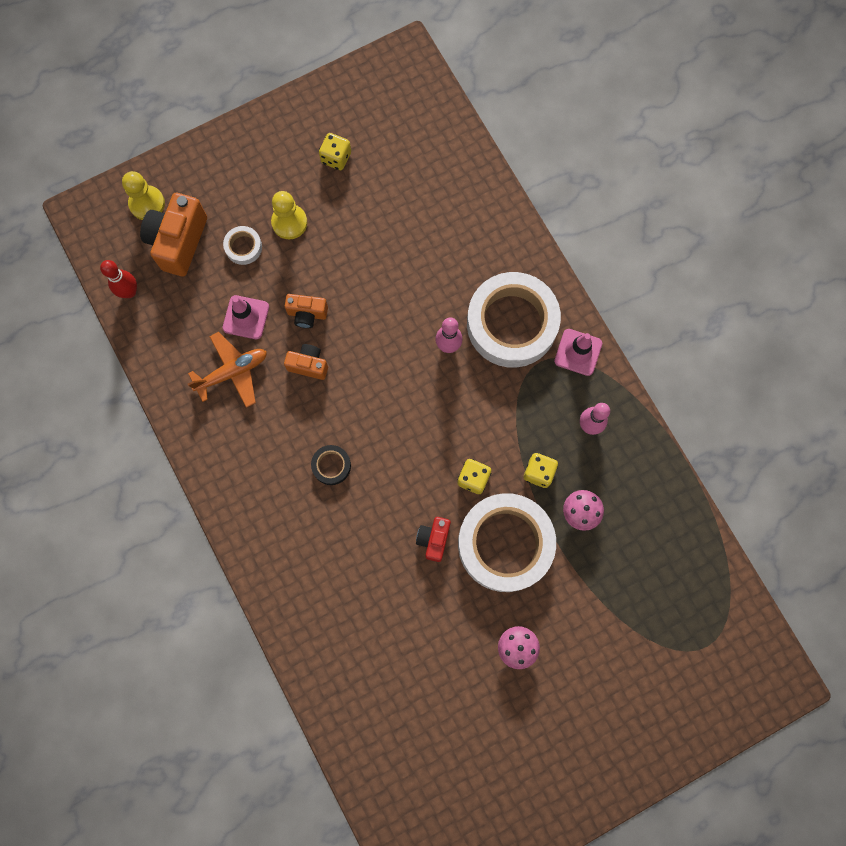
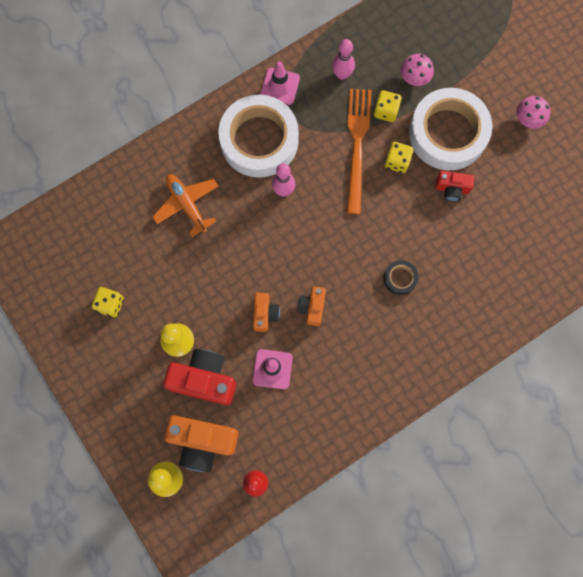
camera: 95 degrees left, 0 degrees up
(232, 372) = (325, 374): orange plane -> orange plane (187, 205)
(243, 247) = (204, 380): white tape -> red camera
(497, 434) = (357, 145): none -> orange fork

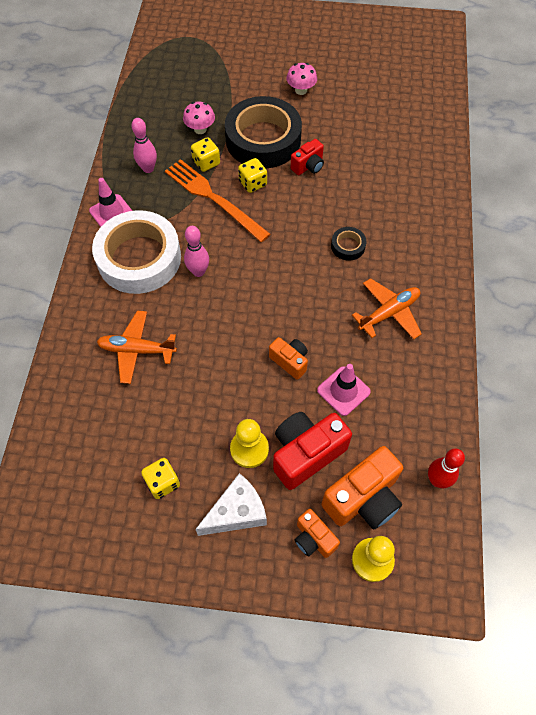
camera: 50 degrees left, 15 degrees down
(128, 367) = (237, 512): none -> white cheese
(312, 307) = (316, 322): orange camera -> orange camera (313, 539)
(365, 353) = (389, 313): none -> orange plane
(448, 133) = (263, 139): white tape -> black tape

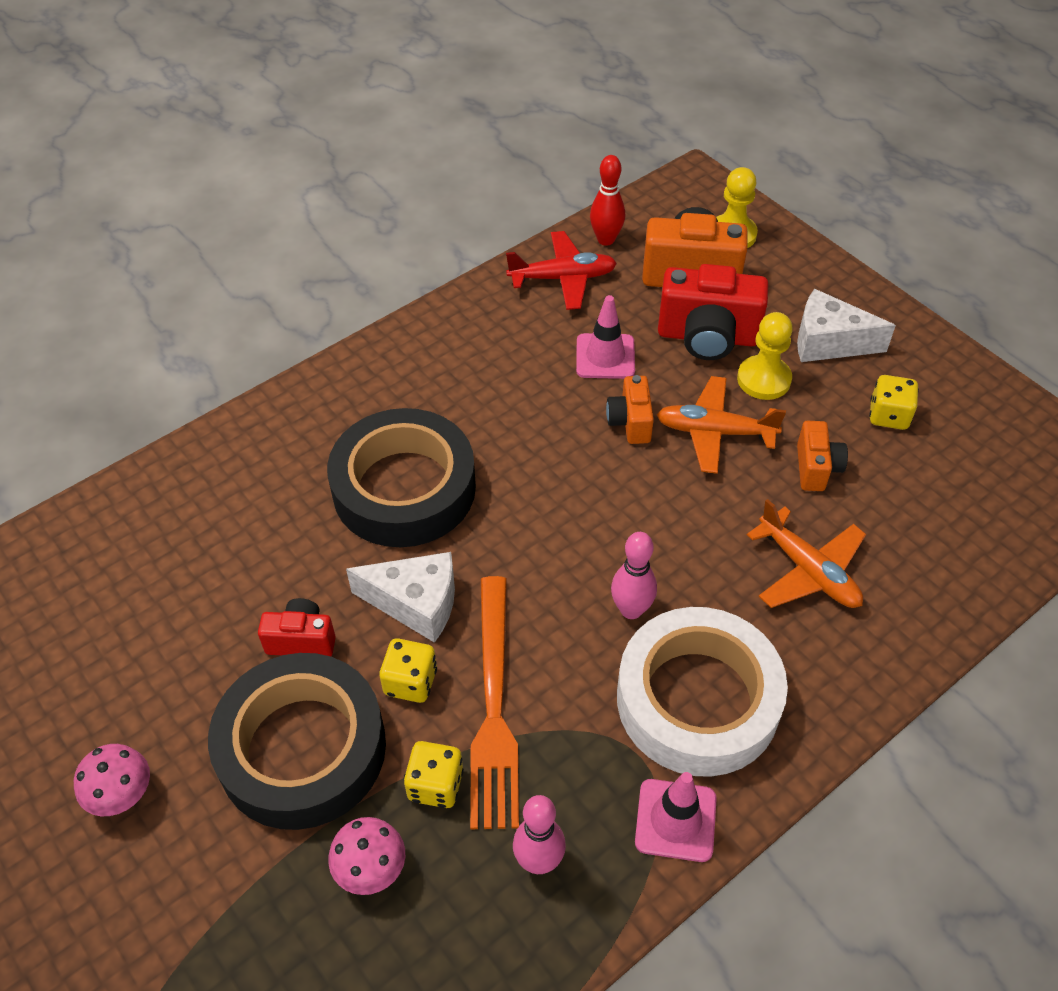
camera: 135 degrees left, 10 degrees down
(284, 208) = (416, 603): none -> white cheese
(313, 539) = (771, 278): orange camera -> orange camera (816, 468)
(348, 246) = (404, 488): black tape -> black tape, size x2.41
(389, 313) = (461, 385): orange plane -> orange plane (715, 432)
(424, 426) = (563, 278): none -> red plane

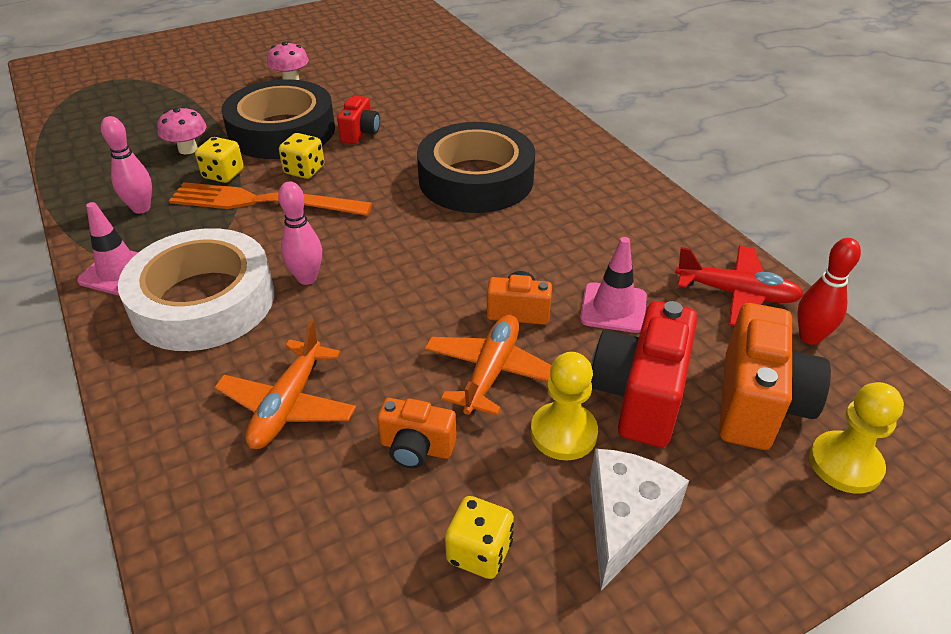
camera: 100 degrees right, 10 degrees down
(416, 603) = (366, 177): white cheese -> none
(563, 278) = (736, 294): red plane -> red plane turned 75 degrees counterclockwise
(808, 571) = (288, 405): orange plane -> orange plane turned 45 degrees counterclockwise

